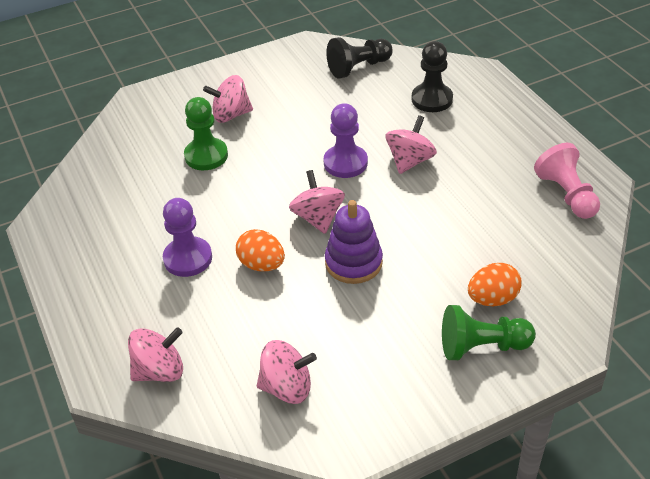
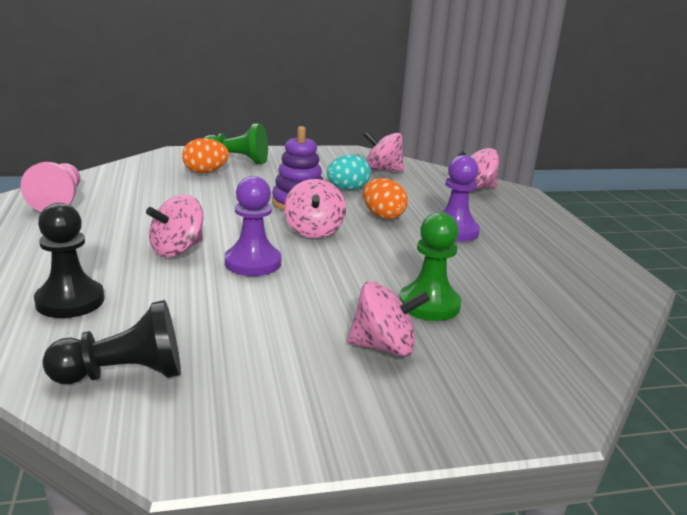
camera: 170 degrees left, 20 degrees down
(314, 313) = (347, 189): none -> turquoise egg

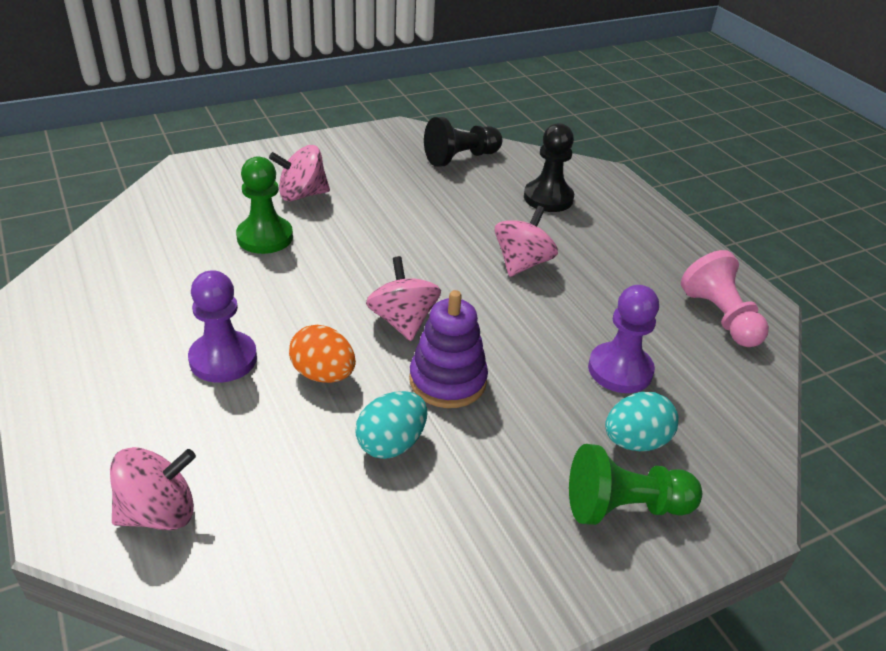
camera: 165 degrees right, 15 degrees up
(205, 172) = (635, 441): orange egg -> turquoise egg
(253, 263) = (441, 259): purple pawn -> purple pawn (620, 370)
(382, 170) = (344, 549): pink spinning top -> none

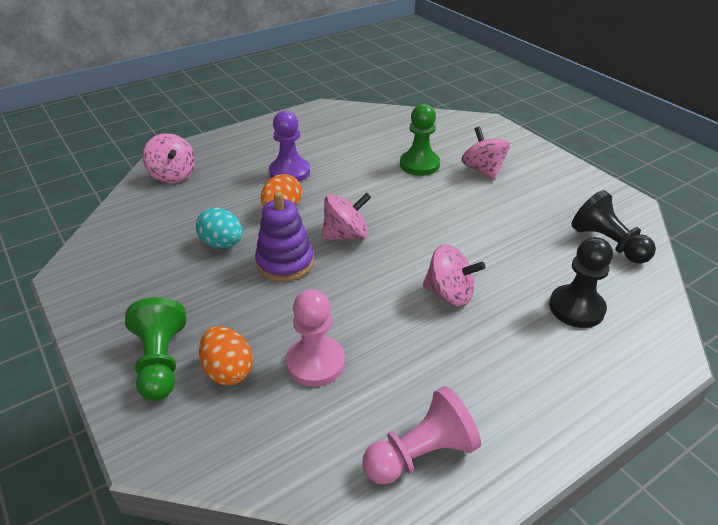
camera: 85 degrees right, 0 degrees up
(620, 370) = (315, 362): purple pawn -> pink pawn
(635, 441) = (228, 371): turquoise egg -> orange egg

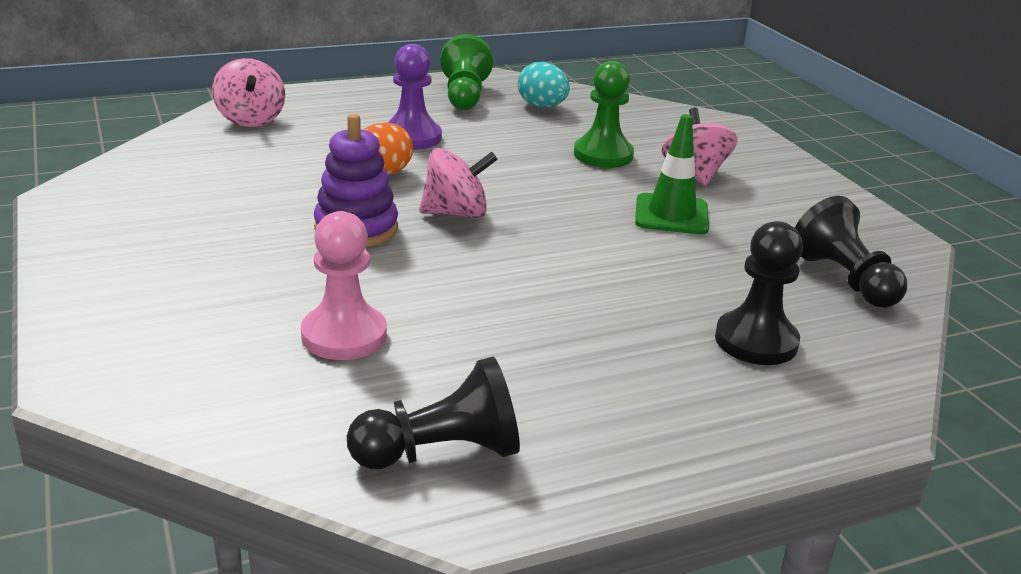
camera: 10 degrees right, 10 degrees down
(161, 362) = (138, 301): green pawn -> green pawn (464, 96)
(222, 244) = (280, 197): turquoise egg -> turquoise egg (542, 106)
(228, 371) = (222, 324): orange egg -> none
(421, 454) = (441, 452): pink pawn -> black pawn
(449, 294) = (572, 296): pink spinning top -> none
(482, 209) = (671, 215): none -> green traffic cone

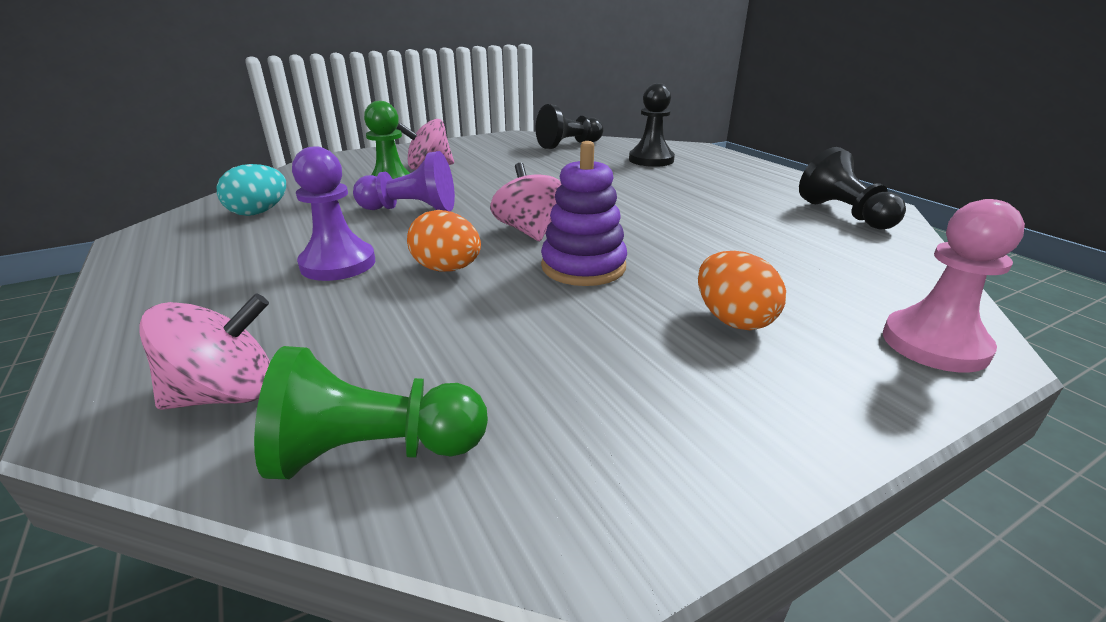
camera: 95 degrees left, 0 degrees up
(217, 276) = (733, 320): none -> orange egg
(344, 335) = (763, 251): pink pawn -> pink pawn (934, 344)
(464, 96) = (201, 248): green pawn -> green pawn (374, 452)
(535, 163) = (411, 209): none -> purple pawn
(671, 215) = (502, 173): green traffic cone -> none

